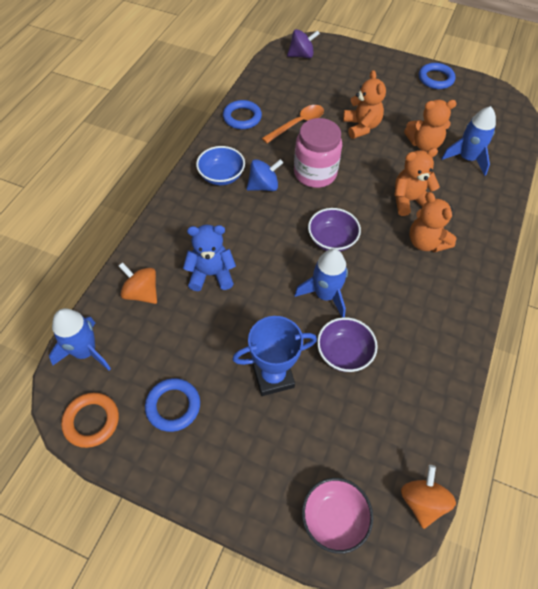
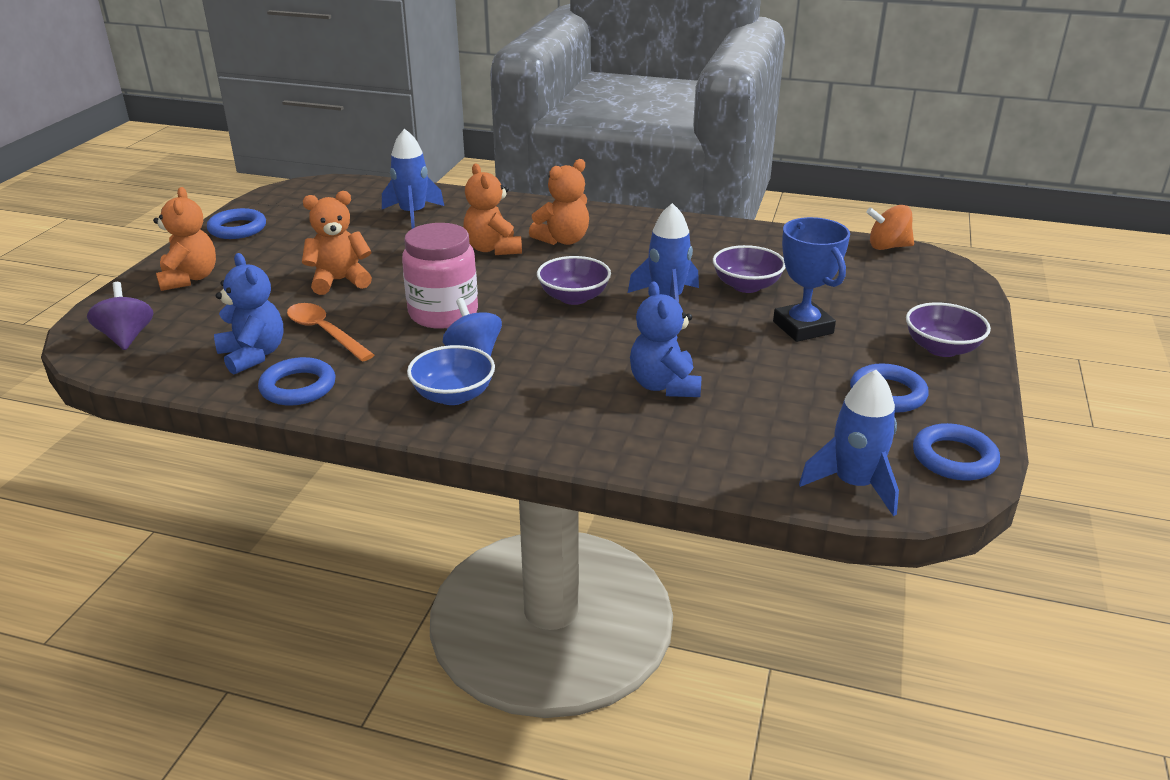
camera: 95 degrees left, 25 degrees down
(91, 421) = (954, 458): orange ring -> blue ring
(141, 293) = (723, 445): orange spinning top -> none
(227, 473) = (941, 348): none -> purple bowl
(277, 99) = (253, 355): none -> blue teddy bear
(334, 518) = (939, 287): pink bowl -> none
(424, 144) = (383, 239): orange teddy bear -> orange teddy bear (189, 278)

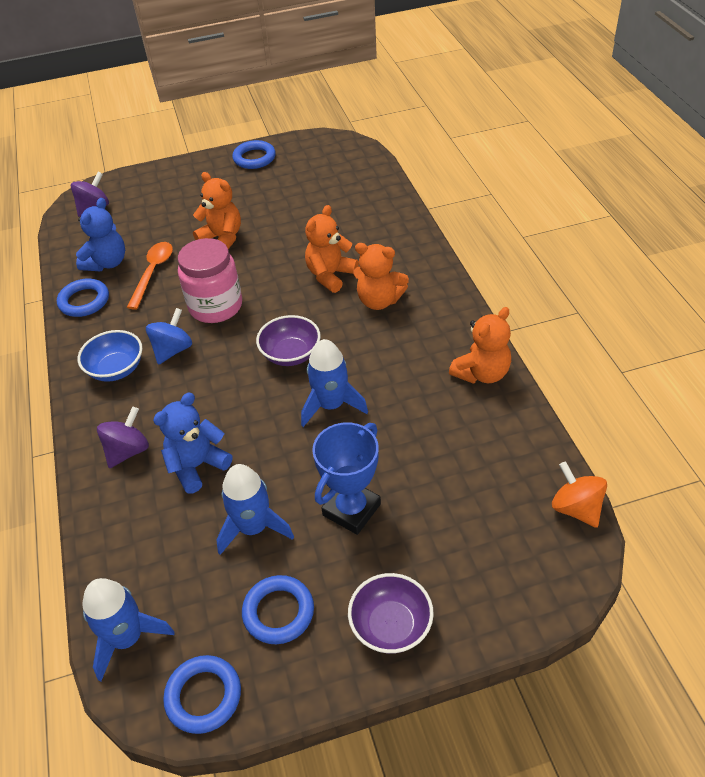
camera: 60 degrees right, 15 degrees up
(189, 278) = (176, 184): orange teddy bear -> orange teddy bear (482, 373)
(413, 214) = (348, 210): blue rocket -> blue rocket (253, 528)
(594, 420) = (128, 451): none -> purple spinning top
(746, 286) = (397, 442): purple bowl -> none

